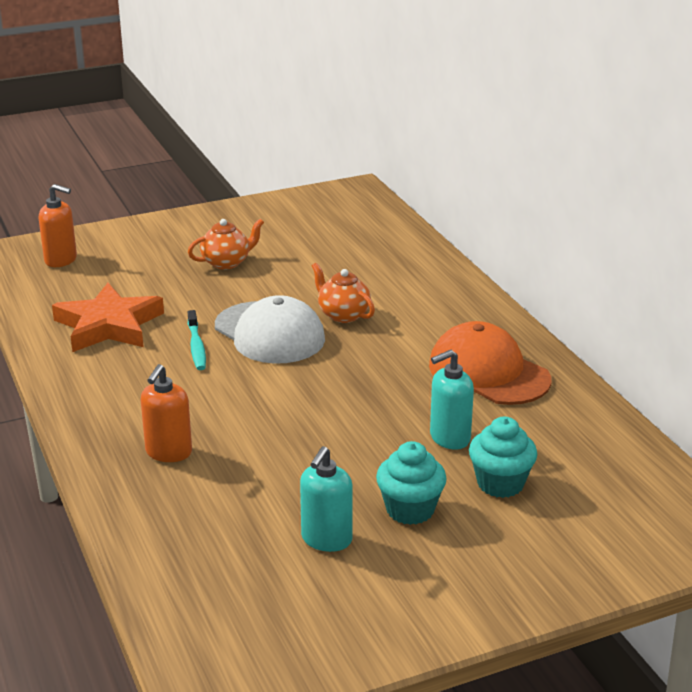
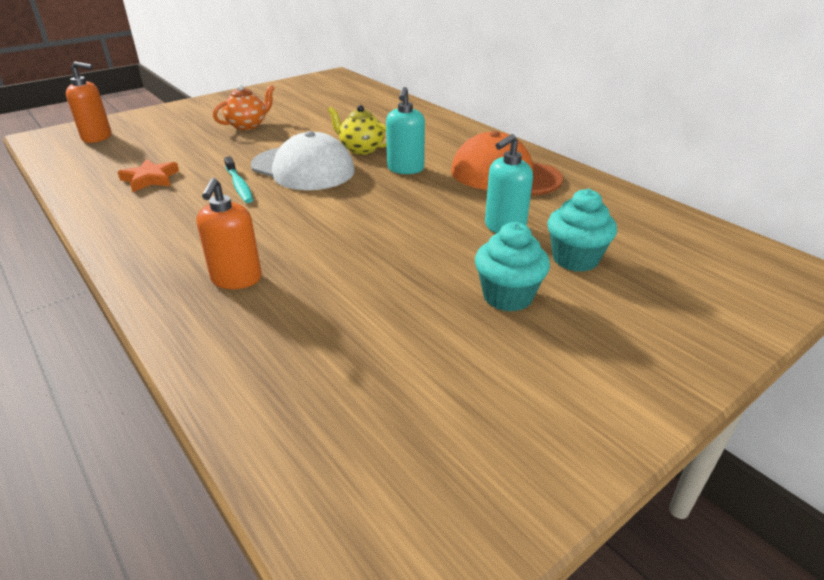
camera: 15 degrees left, 5 degrees up
(109, 325) = (150, 179): orange star -> orange star, size x0.55
(326, 539) = (439, 341): turquoise soap dispenser -> turquoise soap dispenser (405, 169)
(343, 315) = (361, 149): orange teapot -> yellow teapot

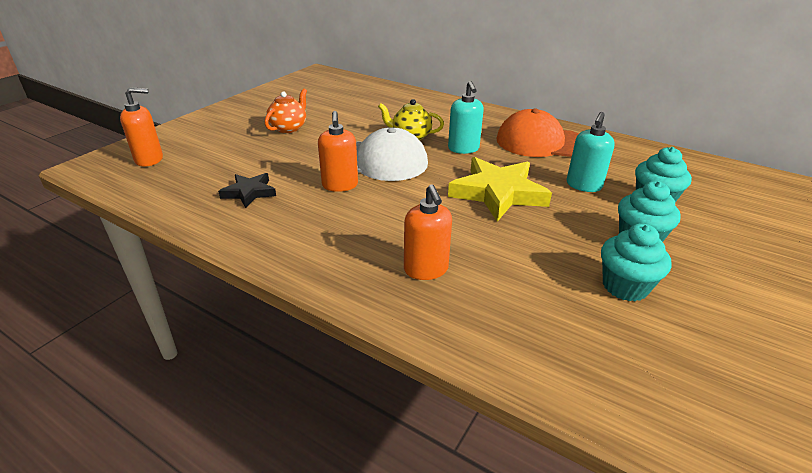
camera: 20 degrees left, 0 degrees up
(150, 179) = (249, 192): orange star -> black star
(239, 185) = (340, 185): turquoise toothbrush -> orange soap dispenser
(394, 219) = (498, 193): none -> yellow star
(433, 342) = (625, 286): none -> turquoise cupcake

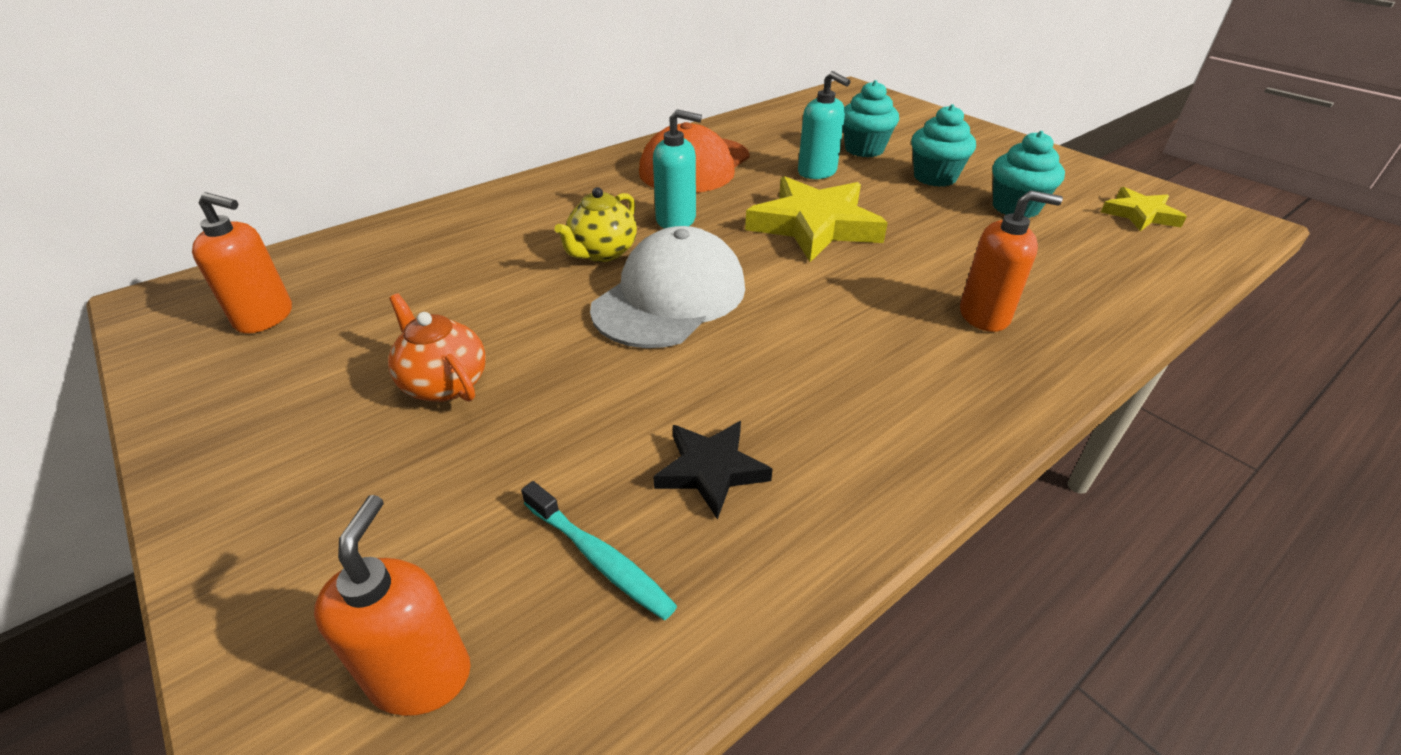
camera: 70 degrees left, 5 degrees up
(197, 178) = (599, 558): none -> turquoise toothbrush
(340, 185) = (734, 351): orange soap dispenser -> orange soap dispenser (265, 317)
(702, 378) = (1140, 214): none -> yellow star

